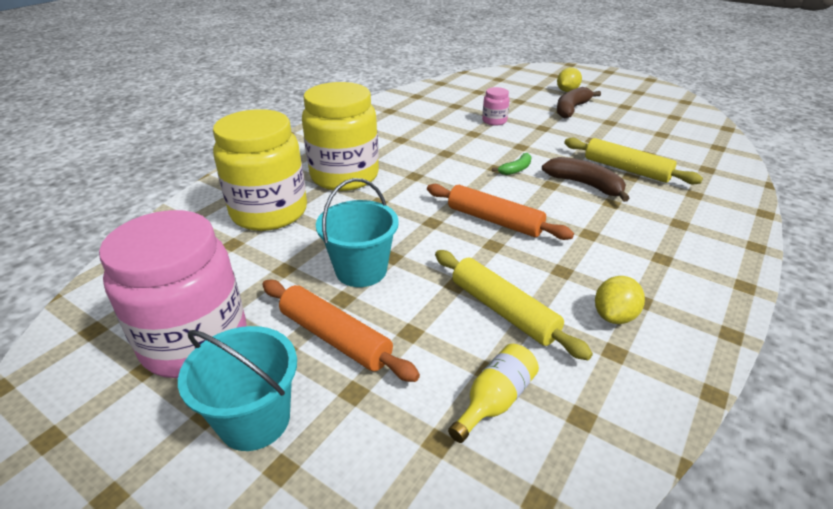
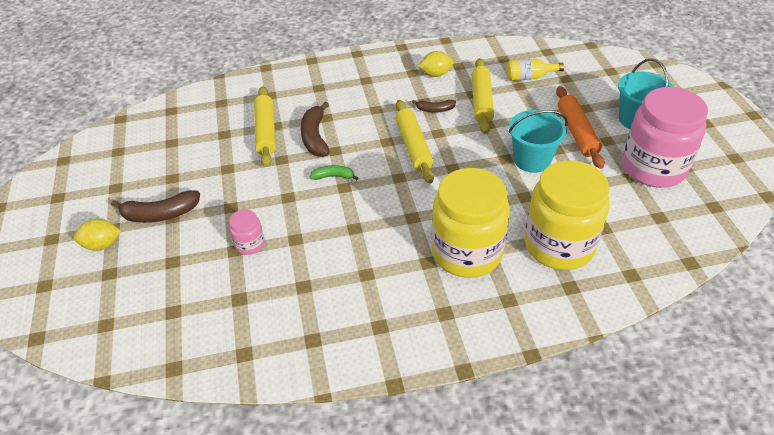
camera: 135 degrees left, 10 degrees up
(494, 221) = (414, 146): orange rolling pin -> yellow rolling pin
(535, 267) = (435, 110): none -> brown banana

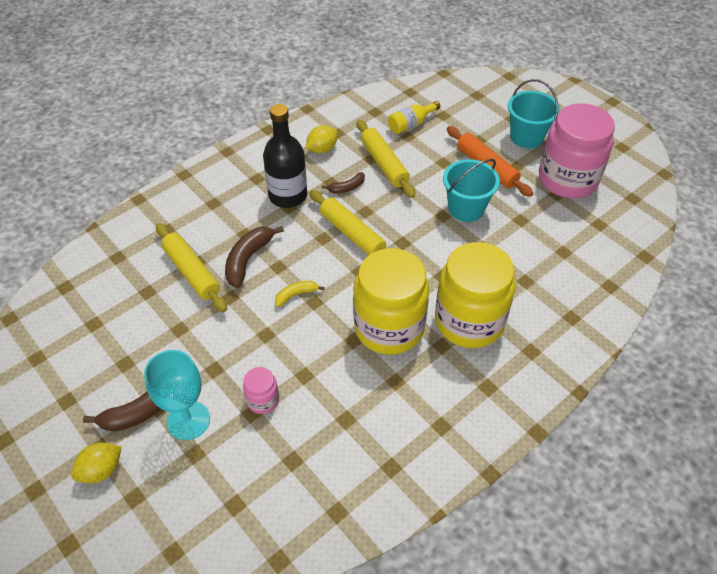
camera: 30 degrees left, 5 degrees up
(185, 236) = (188, 420): none -> turquoise goblet
(315, 137) = (248, 259): brown banana -> brown banana turned 60 degrees clockwise
(333, 176) = (296, 295): green banana -> yellow banana
(381, 100) = (288, 196): none -> black bottle
(559, 245) = (539, 282): yellow jar -> yellow jar (389, 327)

